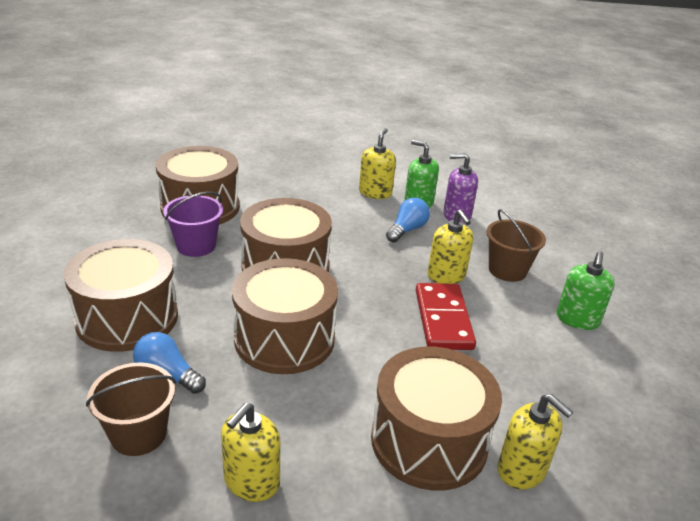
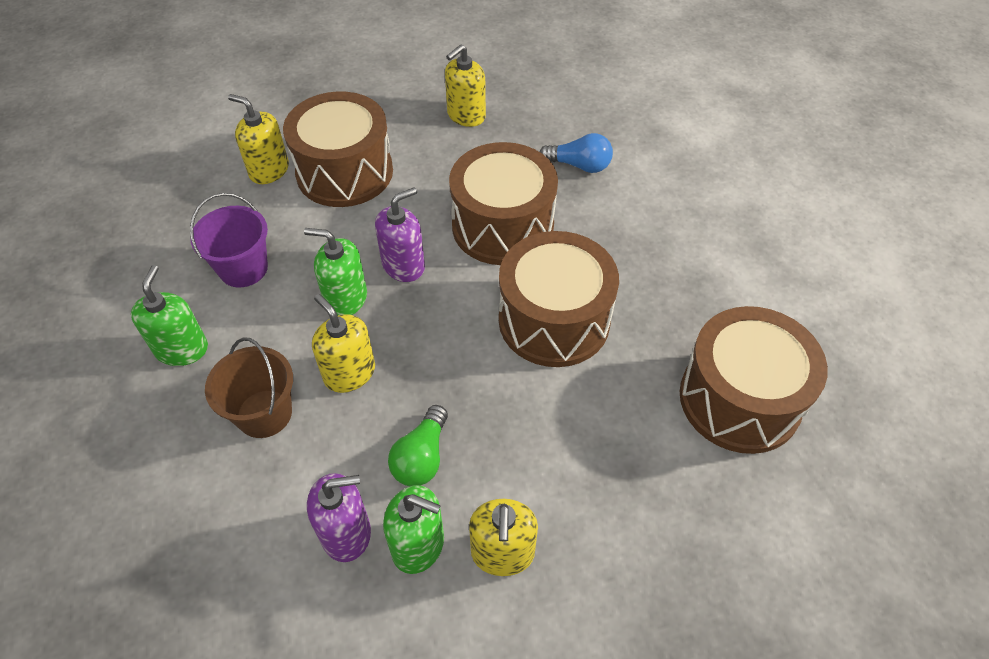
camera: 165 degrees right, 20 degrees up
(127, 318) = (661, 204): brown drum -> none
(138, 434) = (563, 121): brown bucket -> none
(196, 246) = (680, 320): purple bucket -> purple bucket (243, 268)
(251, 481) = (466, 115): yellow soap dispenser -> yellow soap dispenser turned 150 degrees counterclockwise
(388, 331) = (403, 265): none -> purple soap dispenser
(407, 230) = (422, 457): blue light bulb -> green light bulb
(443, 319) = (346, 299): red domino -> green soap dispenser

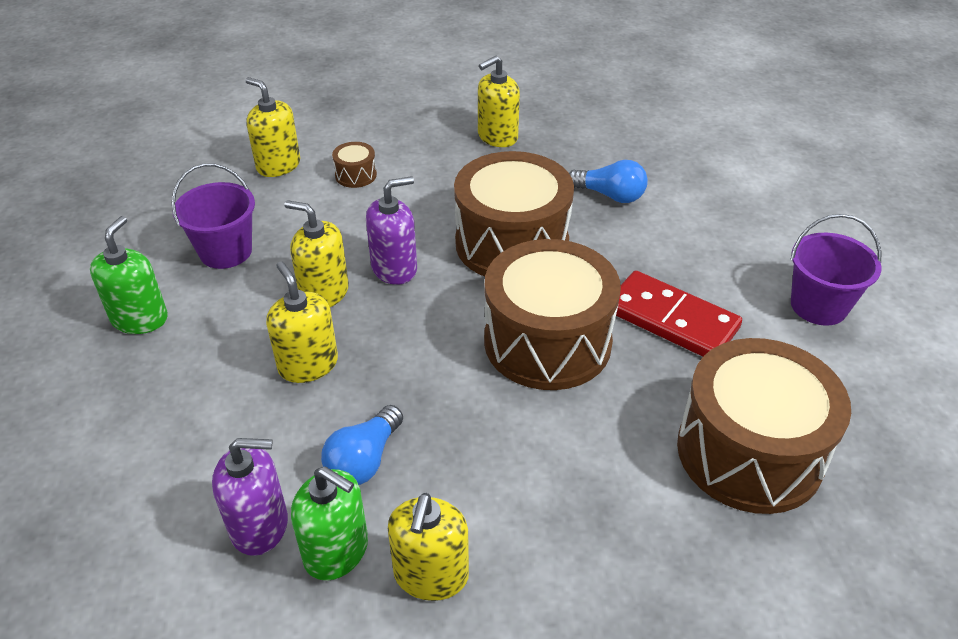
camera: 10 degrees right, 10 degrees down
(264, 413) = (206, 392): brown bucket -> none
(344, 172) = (356, 175): brown drum -> brown drum, size x0.40
(346, 299) = (324, 293): green soap dispenser -> yellow soap dispenser
(422, 457) = (364, 460): green light bulb -> blue light bulb
(655, 283) = (671, 319): none -> red domino
(773, 253) = (818, 306): none -> purple bucket

